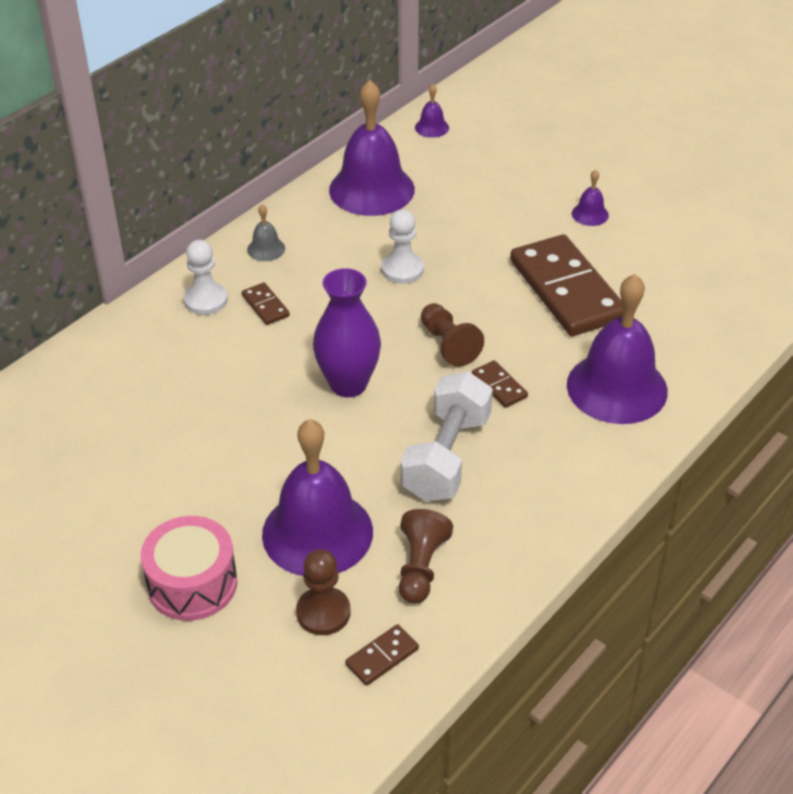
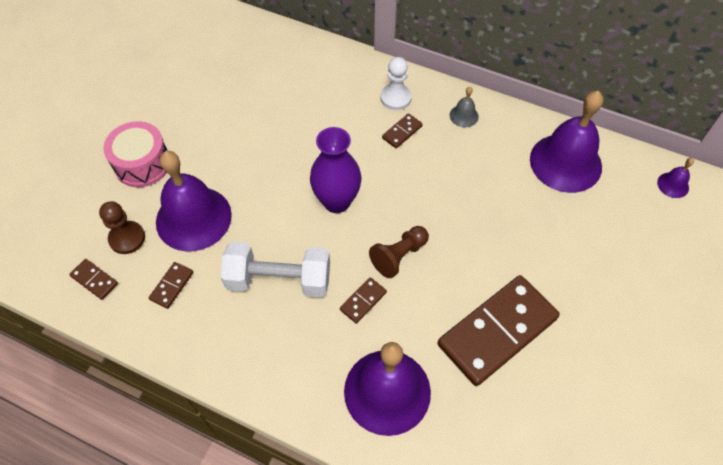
camera: 75 degrees right, 15 degrees up
(402, 269) = (475, 206): white pawn -> none
(421, 567) = (172, 286): brown pawn -> brown domino
(590, 214) = (612, 334): purple bell -> none

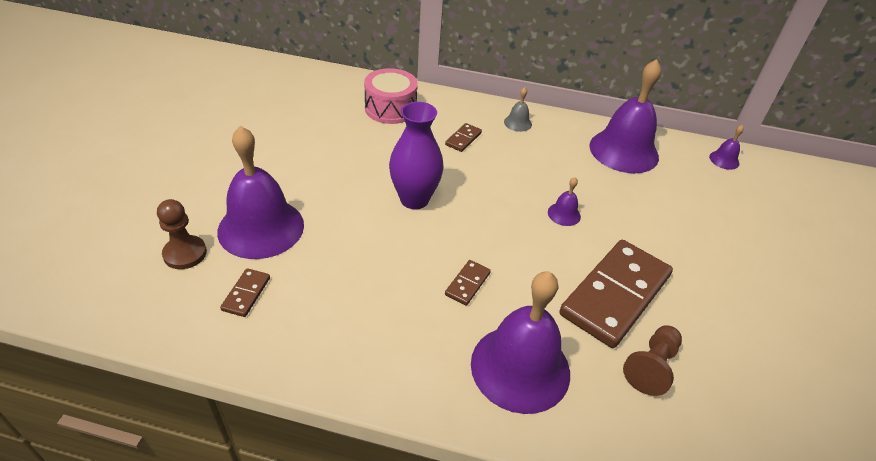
camera: 15 degrees left, 15 degrees down
(94, 280) = (149, 298): brown domino -> none
(142, 164) = (194, 185): pink drum -> pink drum (390, 108)
(279, 280) = (370, 274): white dumbbell -> none
(395, 98) = (449, 114): white pawn -> none
(399, 256) = (492, 240): brown pawn -> brown pawn (651, 367)
(477, 234) = (564, 214): none -> purple bell

